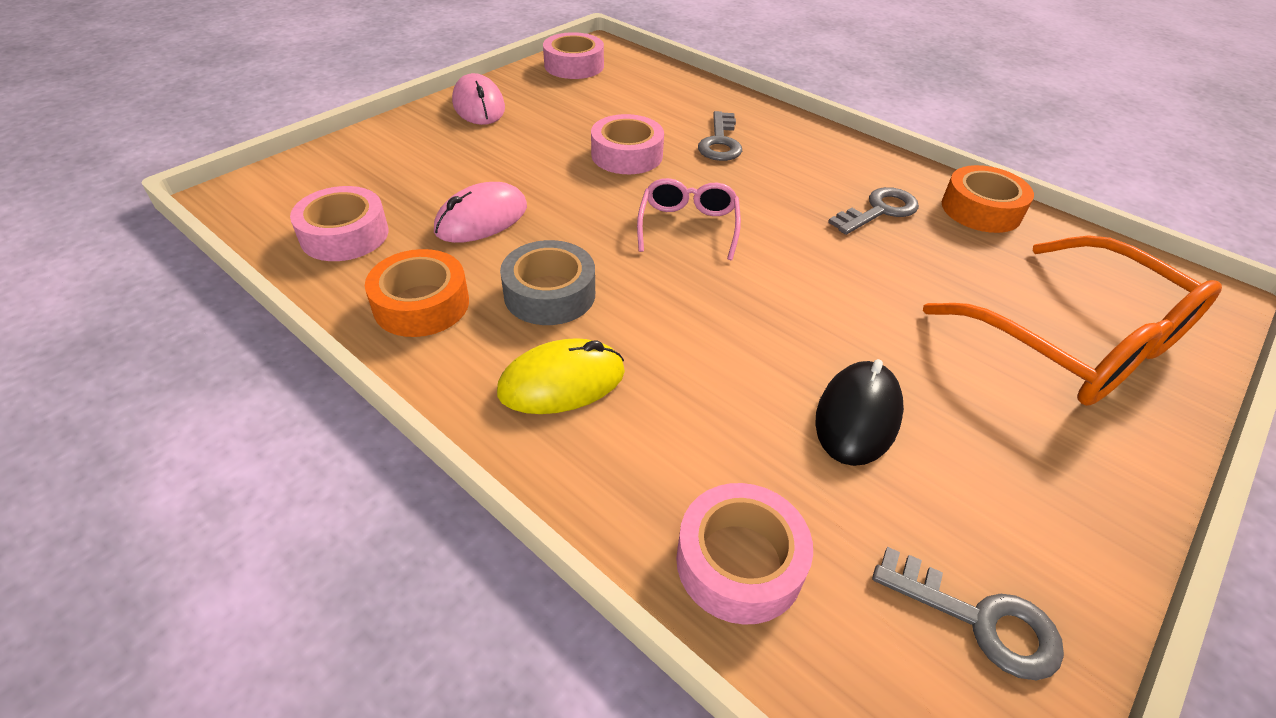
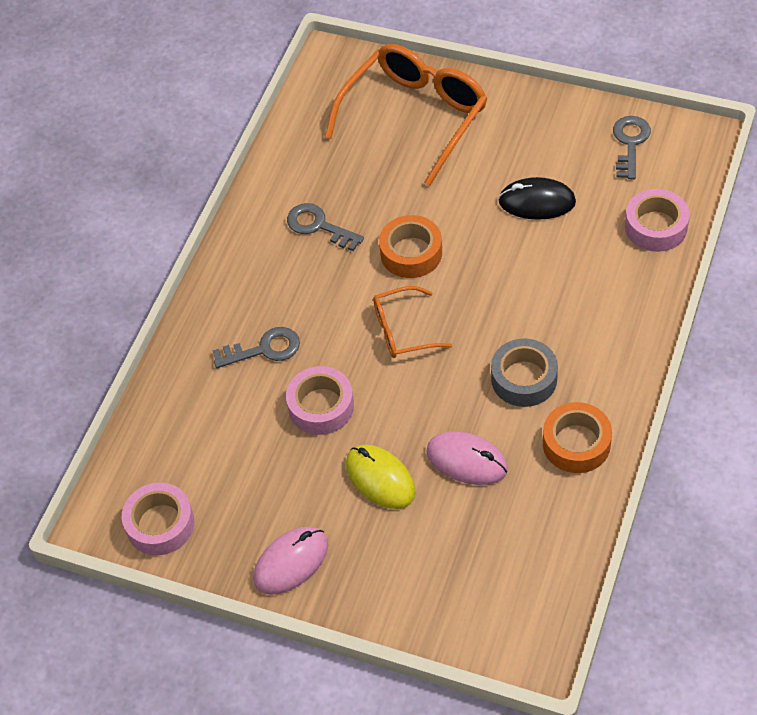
camera: 105 degrees left, 10 degrees up
(344, 235) = (536, 537): pink tape -> none
(562, 382) = (594, 338): yellow mouse -> yellow mouse (380, 478)
(688, 226) = (402, 330): pink glasses -> orange glasses
(981, 210) = (285, 170): orange tape -> orange tape (411, 253)

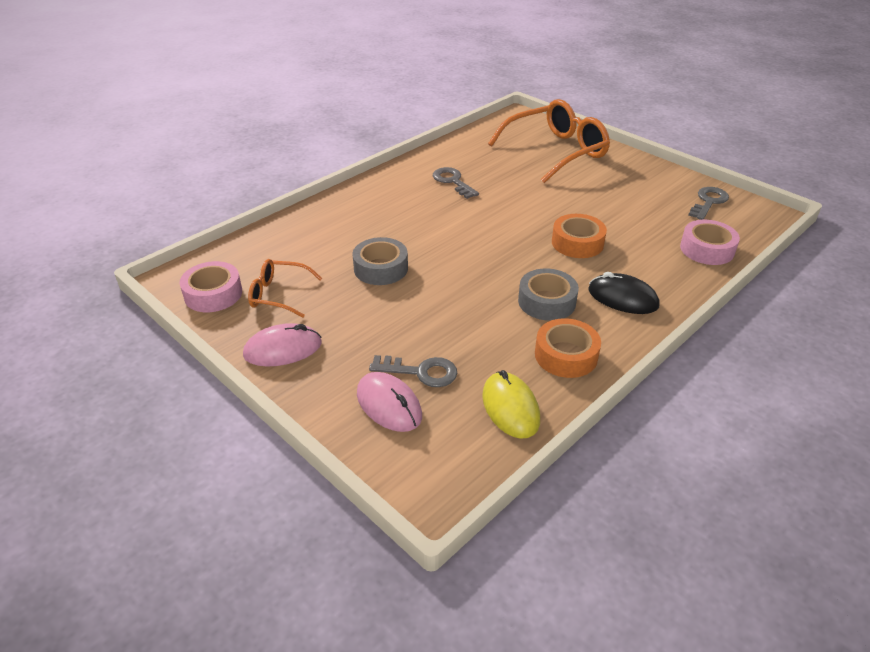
camera: 20 degrees right, 15 degrees down
(264, 349) = (366, 227): grey key -> grey key (421, 372)
(321, 406) = (381, 268): pink tape -> grey tape
(380, 478) = (391, 323): yellow mouse -> yellow mouse (510, 408)
(402, 330) = (471, 247): orange glasses -> orange glasses (278, 294)
(411, 253) = (507, 211): orange tape -> orange tape (577, 243)
(466, 460) = (467, 335): pink mouse -> pink mouse (389, 405)
(537, 202) = (618, 211): black mouse -> black mouse (623, 298)

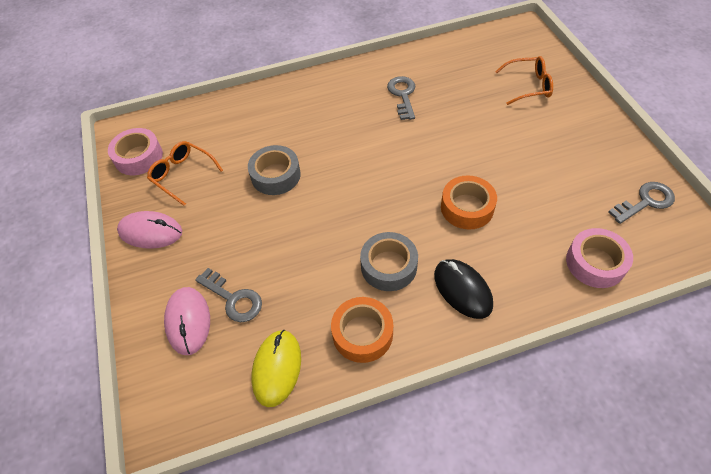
camera: 30 degrees right, 15 degrees up
(556, 151) = (528, 86): orange glasses -> orange glasses, size x0.52

